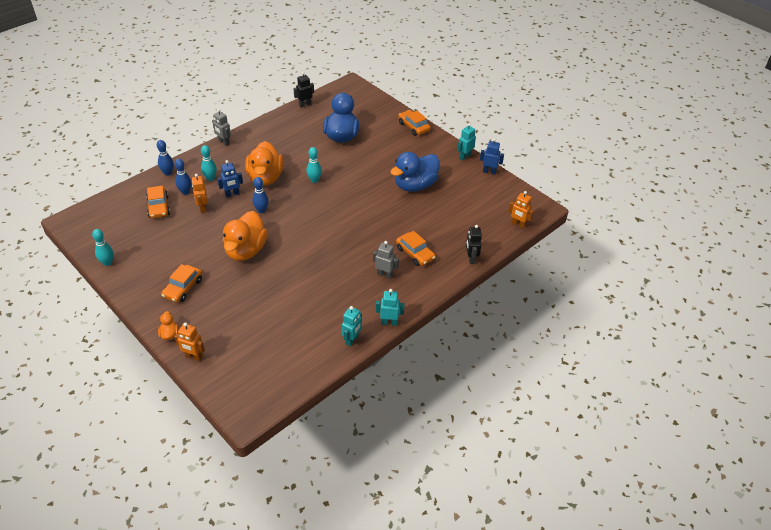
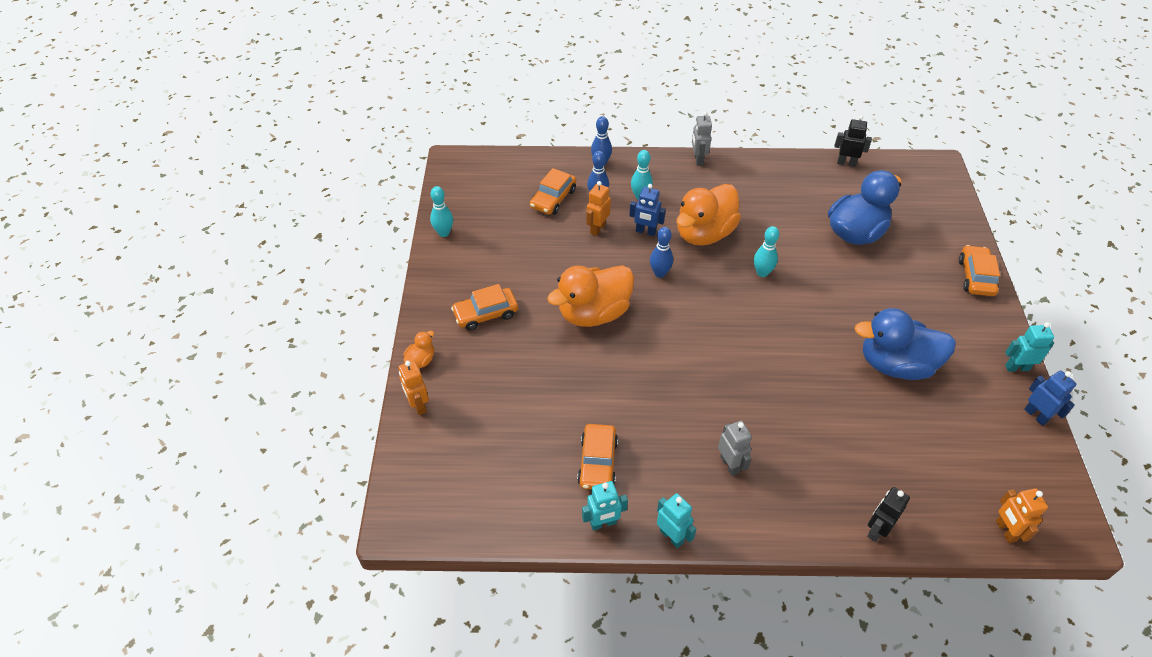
camera: 45 degrees right, 5 degrees up
(415, 253) = (800, 464): orange car -> orange car (597, 462)

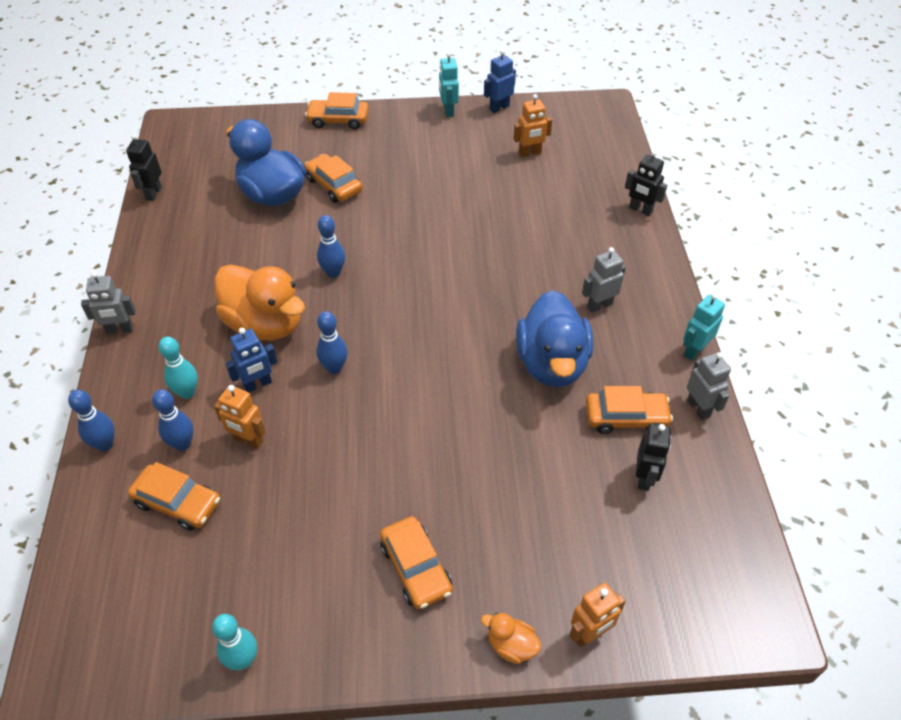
camera: 95 degrees left, 0 degrees up
(537, 464) = (644, 477): none -> black robot
(593, 313) = (406, 435): orange duck -> none
(603, 523) = (698, 408): turquoise robot -> grey robot
(645, 231) = (258, 384): blue robot -> blue robot turned 45 degrees clockwise
(762, 273) = (333, 273): turquoise bowling pin -> blue bowling pin
(875, 273) = (334, 185): none -> orange car
(895, 364) = (455, 182): blue duck -> blue duck (552, 363)
(1005, 531) = (617, 139): orange robot -> orange robot (530, 153)

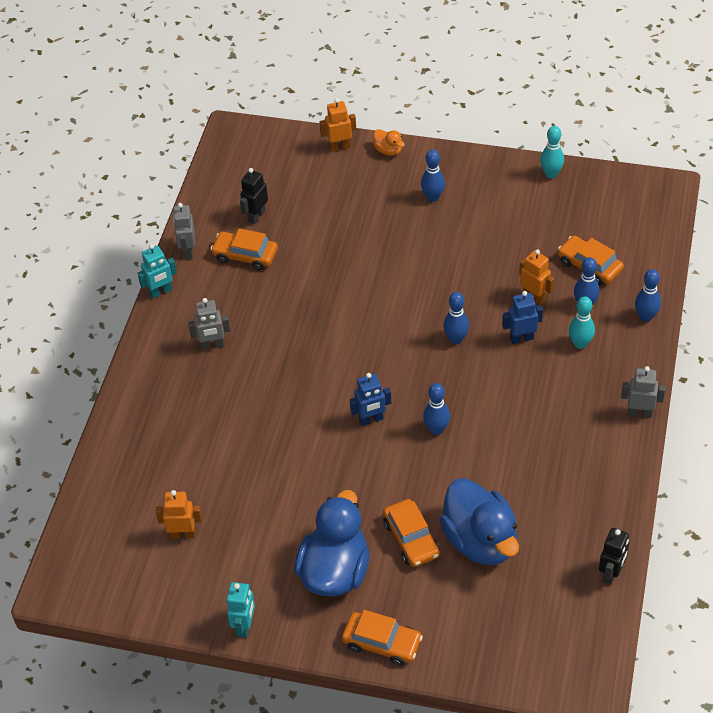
camera: 160 degrees left, 0 degrees up
(265, 324) = (508, 391): orange duck -> none
(416, 568) = (433, 197): orange car -> blue bowling pin
(499, 108) = (182, 616): blue robot -> blue robot (371, 419)
(552, 363) = (279, 306): blue duck -> blue duck (335, 571)
(640, 210) = (114, 433): black robot -> none

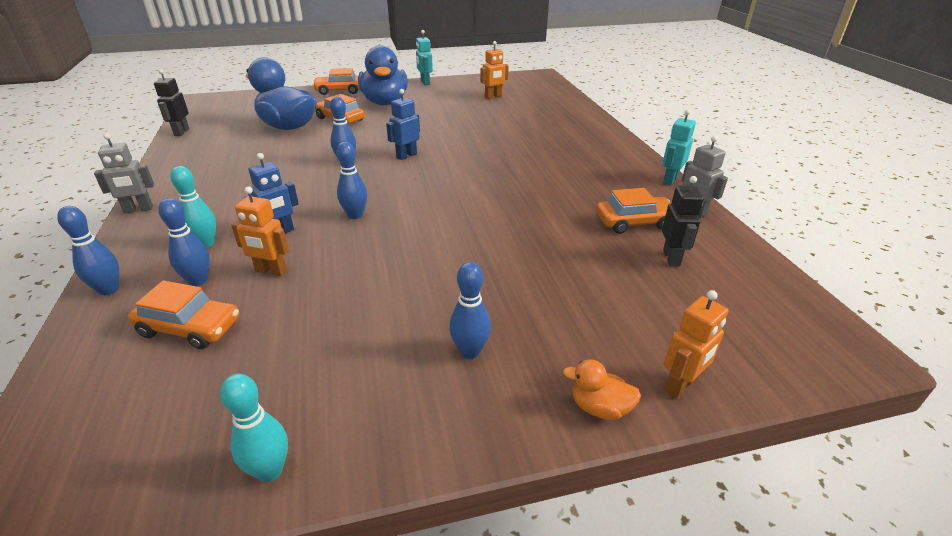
camera: 150 degrees right, 15 degrees down
(212, 345) = (580, 162): grey robot -> none

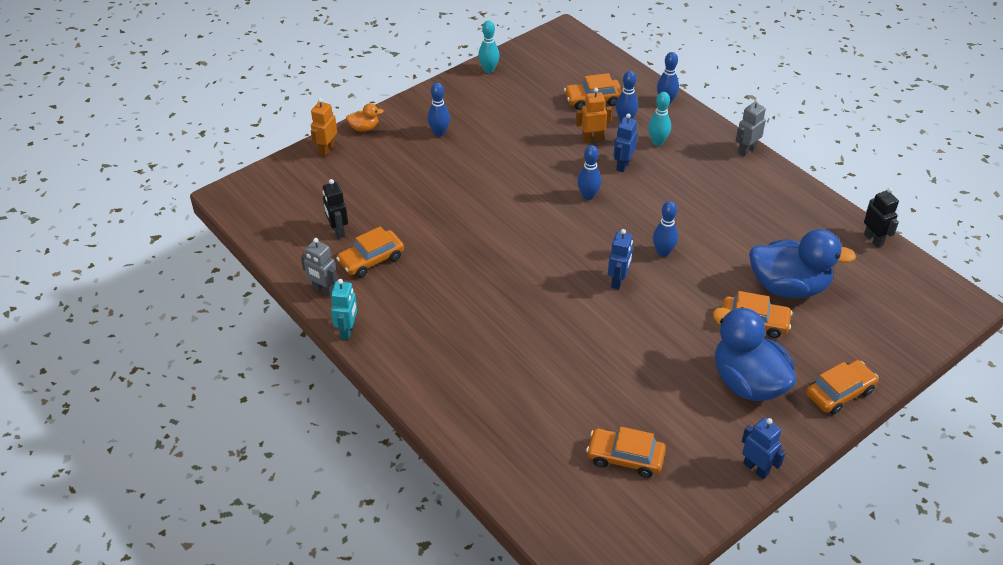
camera: 155 degrees right, 10 degrees up
(425, 82) = (756, 468): turquoise robot -> blue robot
(493, 96) = (625, 457): orange robot -> orange car

